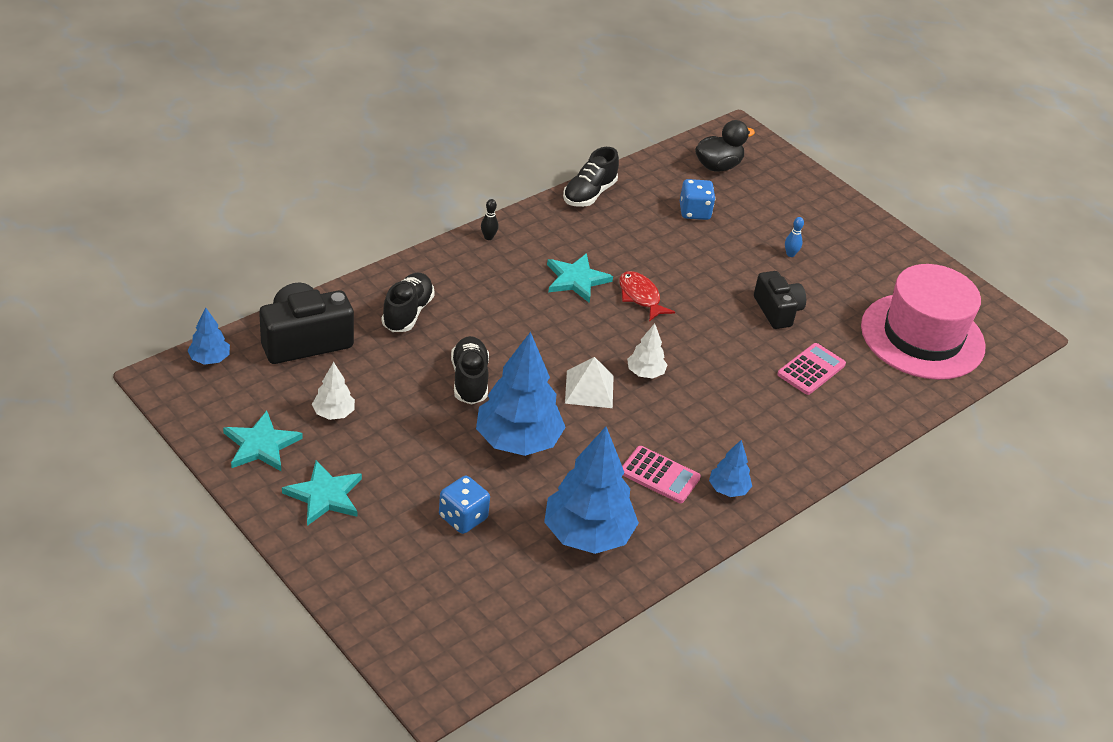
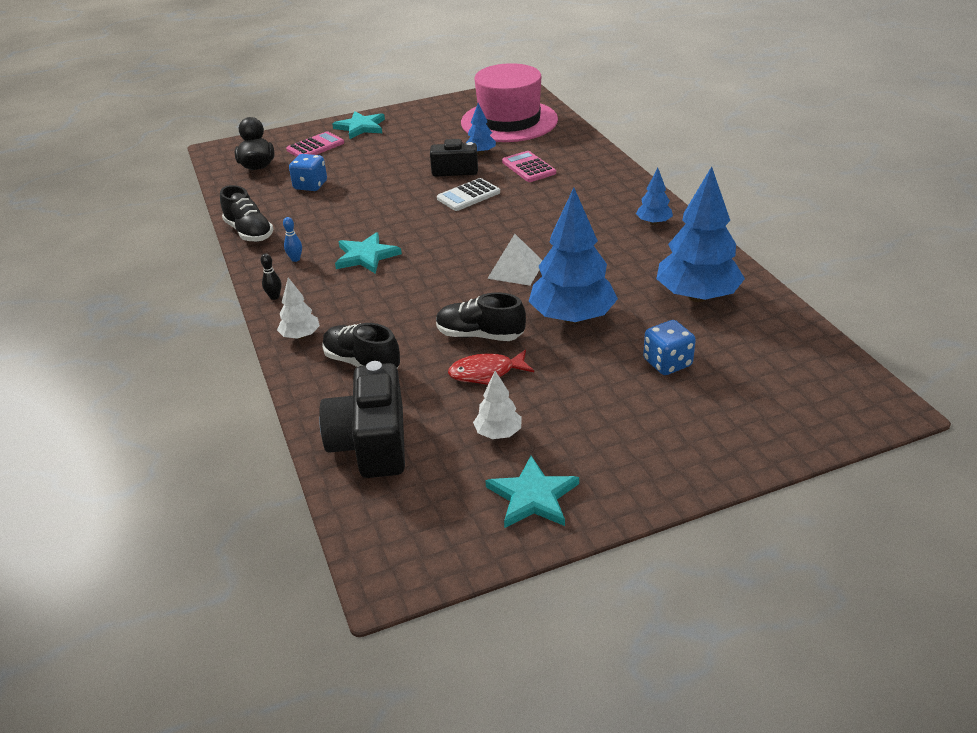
camera: 65 degrees left, 5 degrees down
(209, 359) = (369, 529): blue tree -> blue tree (481, 153)
(325, 495) = (622, 453): turquoise star -> turquoise star (361, 127)
(640, 297) = (407, 227): red fish -> red fish (486, 373)
(645, 373) = (505, 239): white tree -> white tree (300, 336)
(659, 475) = (632, 251): pink calculator -> pink calculator (315, 146)
(724, 331) = (468, 195): none -> white calculator
(790, 254) = (390, 154): blue bowling pin -> blue bowling pin (295, 259)

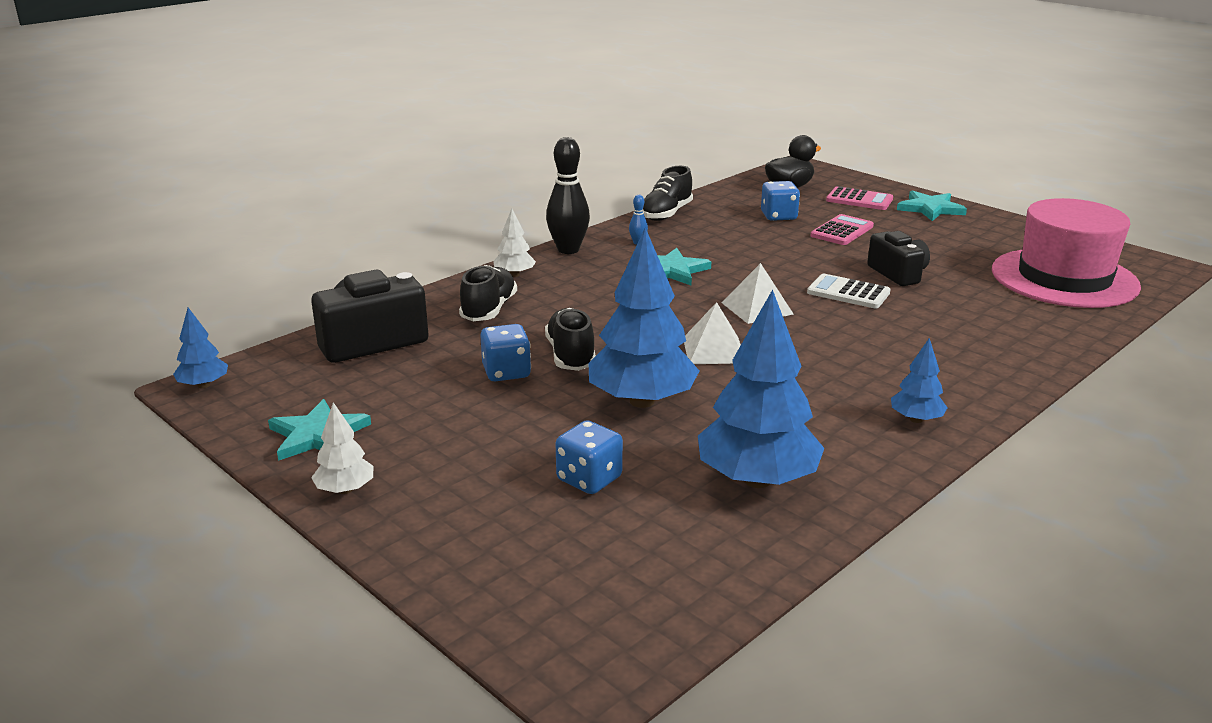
camera: 65 degrees right, 10 degrees down
(274, 297) = (568, 250): black bowling pin -> black bowling pin, size x2.25
(463, 236) = (757, 308): none -> white pyramid
(481, 153) = (958, 279): blue tree -> blue tree (203, 385)
(486, 373) = (506, 372): red fish -> blue dice
(498, 433) = (409, 398): white tree -> white tree (345, 490)
(528, 167) = (959, 312): pink calculator -> pink calculator (842, 231)

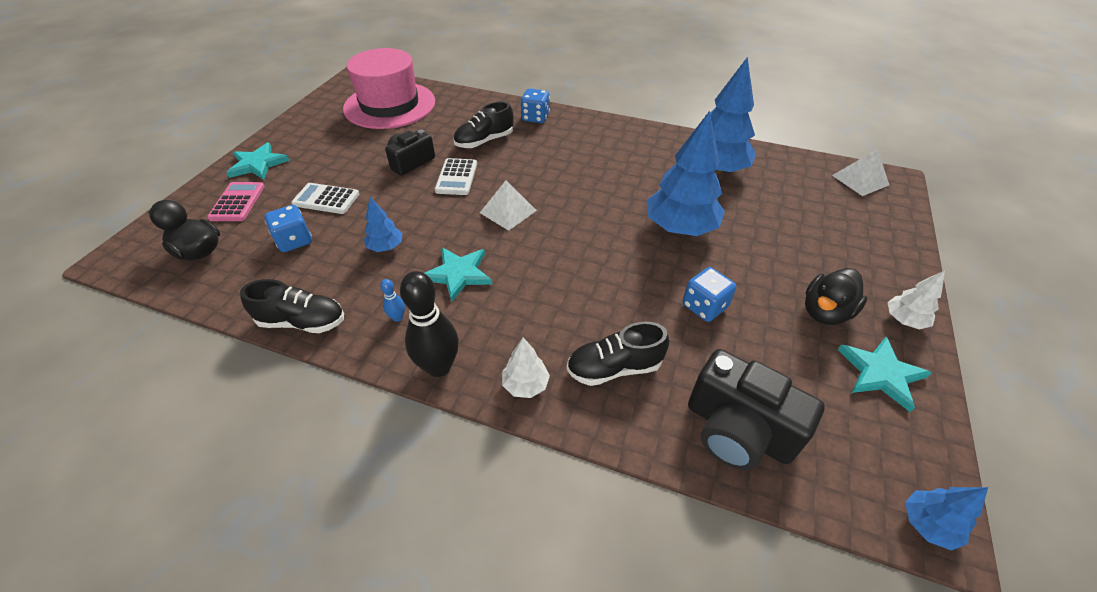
camera: 115 degrees left, 20 degrees up
(418, 441) = (825, 312): none -> black duck
(571, 356) = (651, 281): black shoe -> black shoe (484, 141)
(589, 479) = (776, 222): blue dice -> blue dice (535, 117)
(714, 350) = (588, 215): white pyramid -> white pyramid (860, 180)
(842, 231) = (326, 199): pink calculator -> white calculator
(916, 419) = (611, 134): blue tree -> blue tree (386, 247)

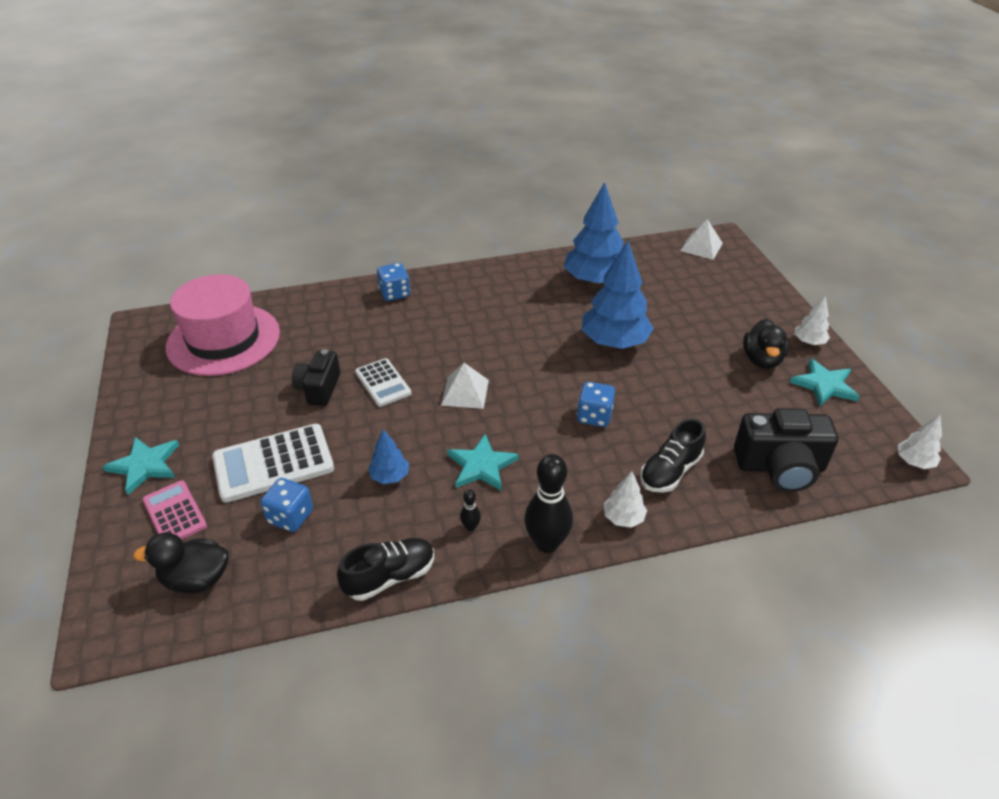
camera: 35 degrees left, 5 degrees down
(326, 199) = (273, 463): white calculator -> white calculator, size x1.65
(397, 317) = (470, 527): blue bowling pin -> black bowling pin
(484, 141) = (370, 337): black shoe -> none
(704, 306) = (686, 395): blue dice -> blue dice (594, 416)
(927, 524) = (914, 462): blue tree -> white tree

